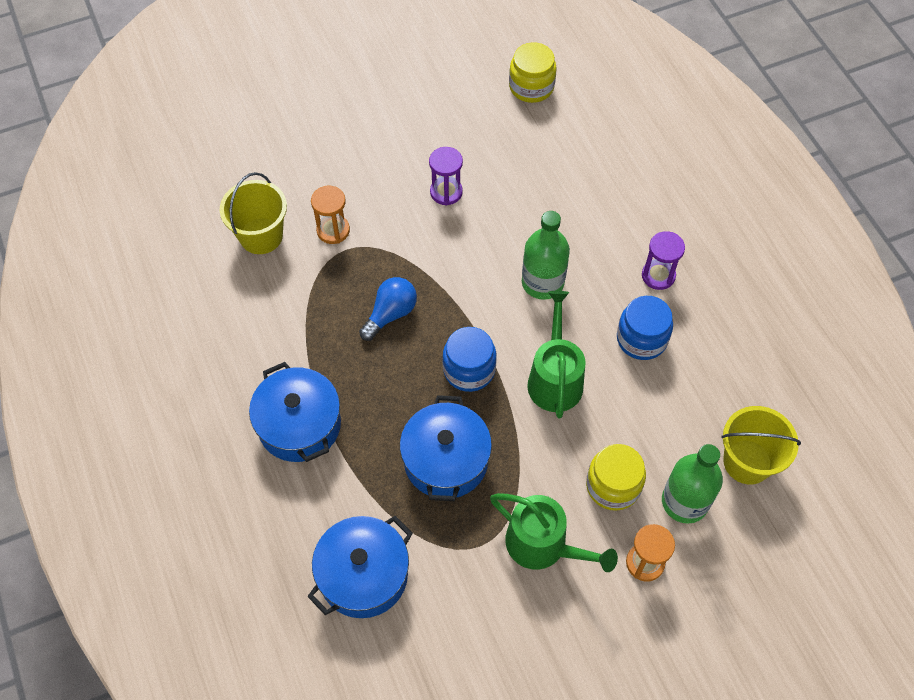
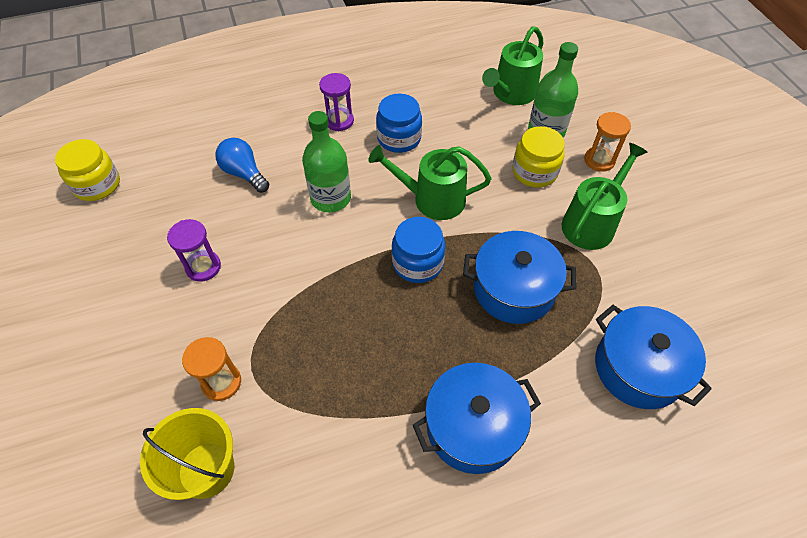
camera: 85 degrees left, 5 degrees down
(390, 314) = (344, 328): blue light bulb -> blue light bulb (244, 173)
(747, 462) = (511, 93): yellow bucket -> green watering can

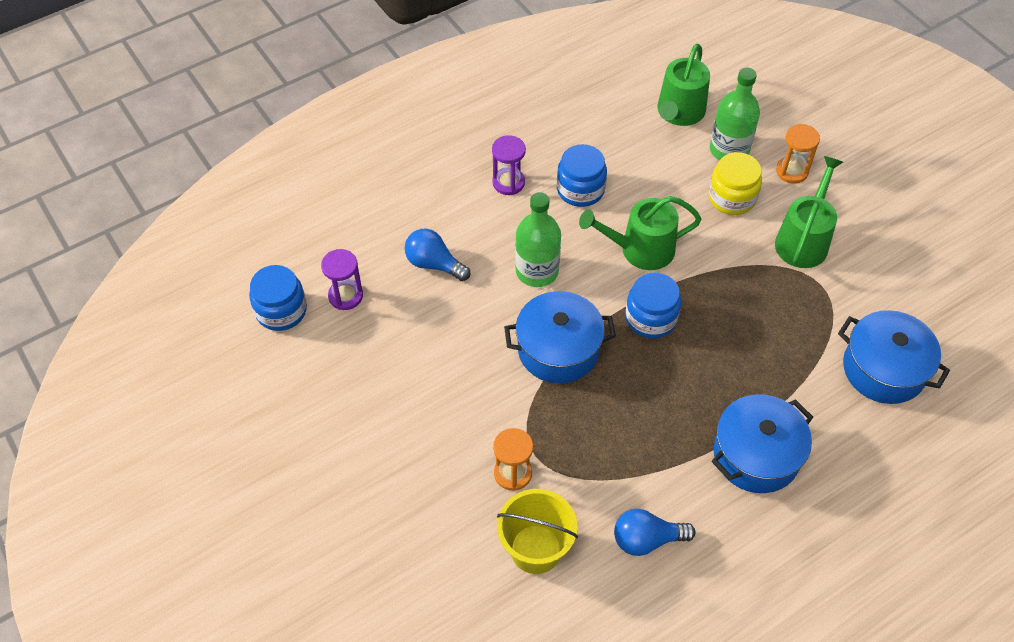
camera: 15 degrees left, 0 degrees up
(97, 185) = (281, 311): yellow jar -> blue jar
(203, 267) = (440, 371): purple hourglass -> purple hourglass (345, 296)
(323, 491) = (646, 539): none -> blue light bulb
(514, 289) = (751, 323): blue pot -> blue pot (558, 349)

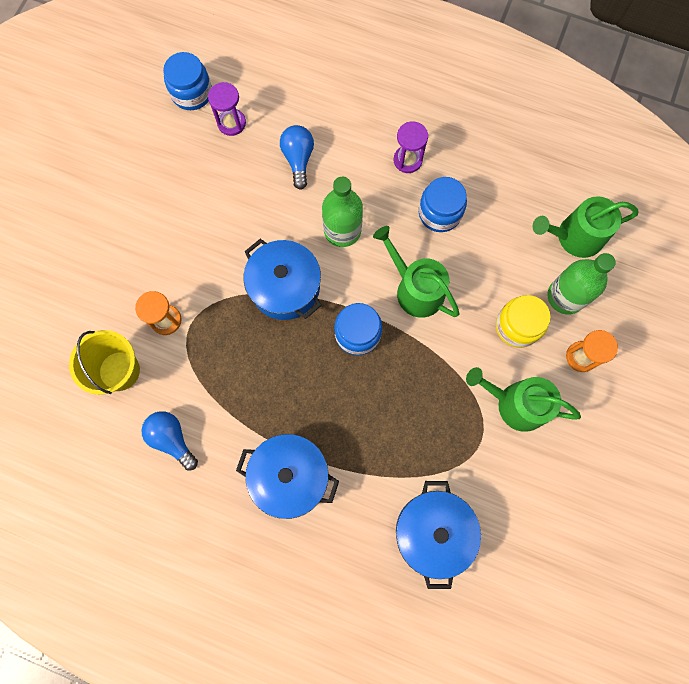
camera: 55 degrees right, 20 degrees up
(803, 240) = (515, 404): green watering can -> green watering can turned 150 degrees counterclockwise

